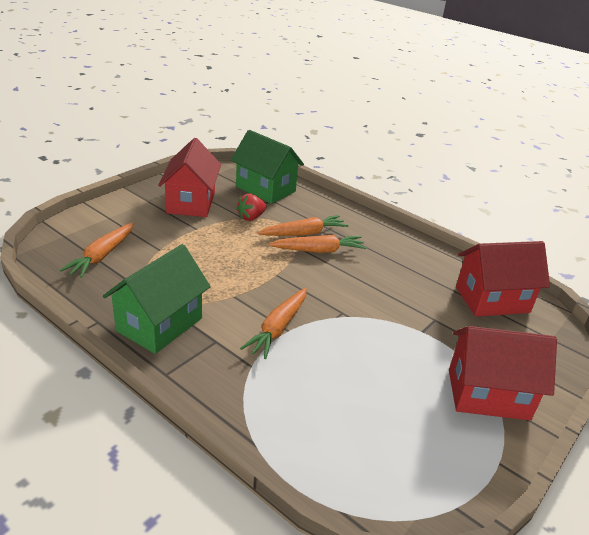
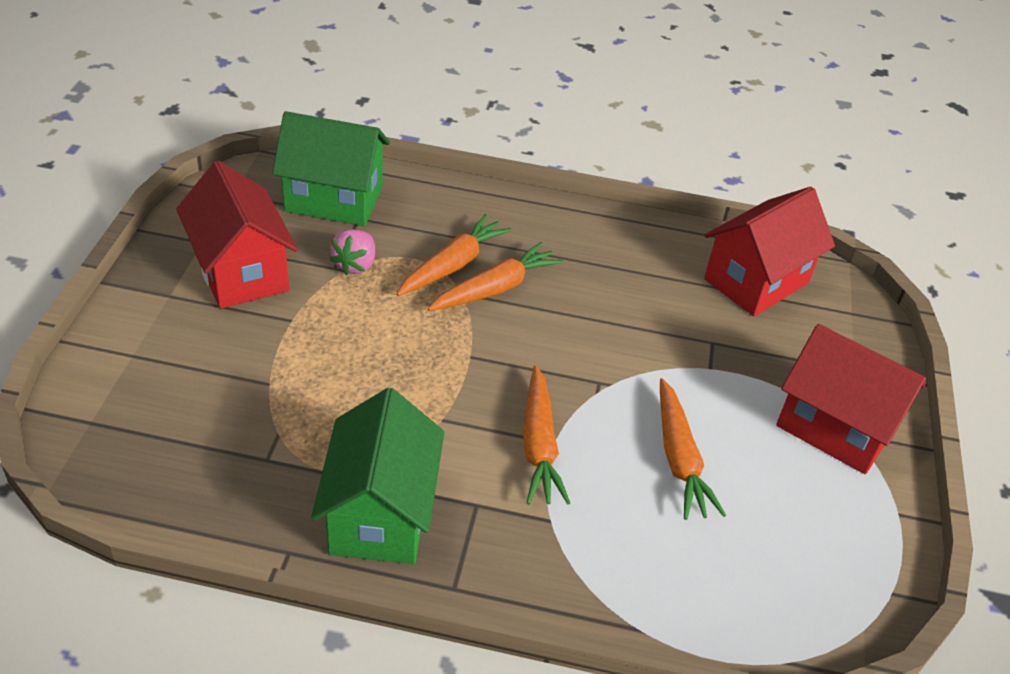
camera: 30 degrees left, 10 degrees up
(102, 256) = (190, 434): orange carrot -> orange carrot (679, 459)
(251, 217) = (355, 265): red strawberry -> pink strawberry
(488, 394) = (835, 427): red house -> red house turned 60 degrees clockwise

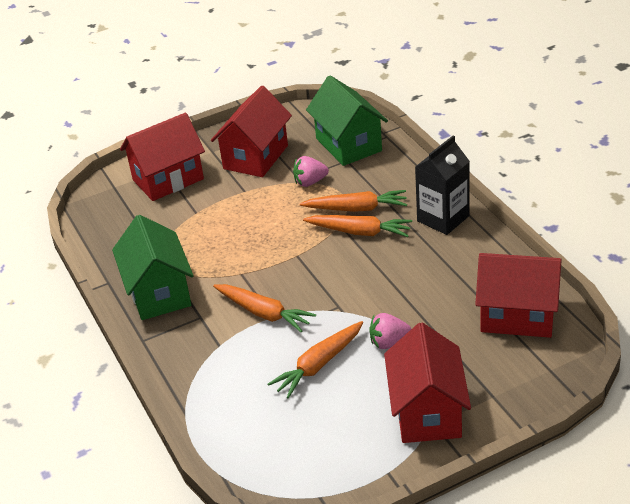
camera: 60 degrees right, 5 degrees down
(161, 365) = (168, 179): none -> red house
(380, 514) = (159, 293): green house -> green house turned 75 degrees counterclockwise
(539, 445) = (264, 313): orange carrot -> orange carrot turned 105 degrees counterclockwise
(552, 226) = (443, 218): none -> black carton
(701, 384) = (389, 342): none -> pink strawberry

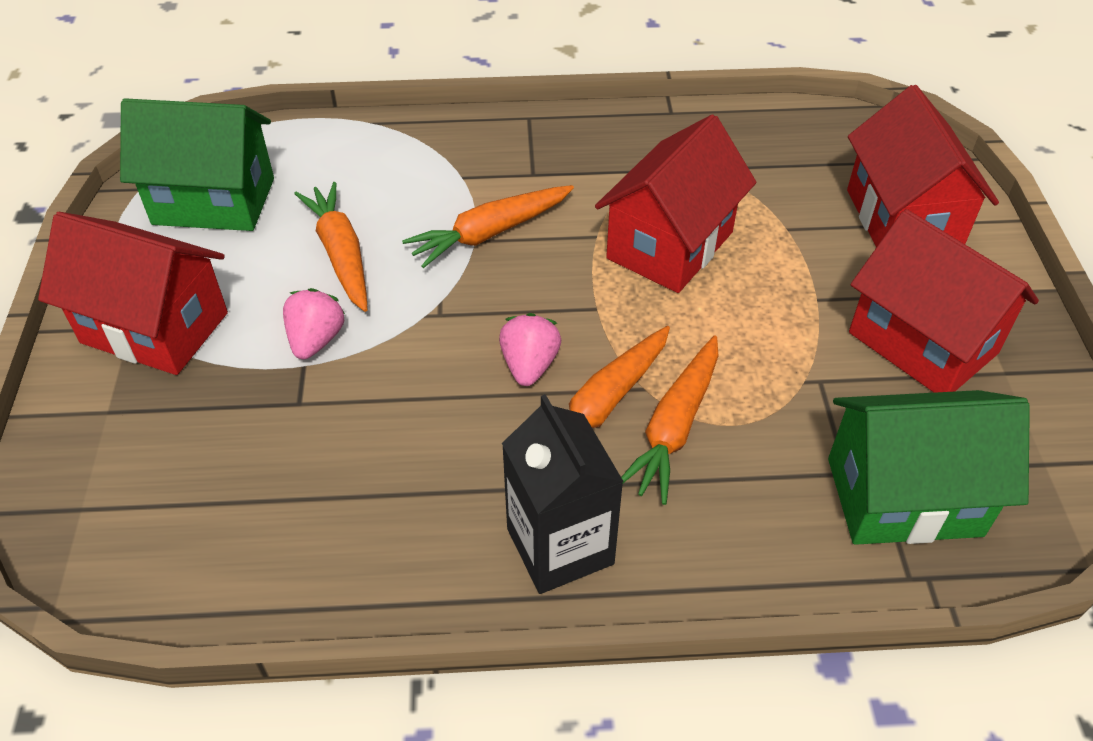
camera: 110 degrees right, 10 degrees up
(159, 293) = (613, 149): green house -> green house (214, 201)
(310, 182) = (798, 391): pink strawberry -> pink strawberry (529, 365)
(517, 316) = (224, 527): red house -> red house (670, 245)

